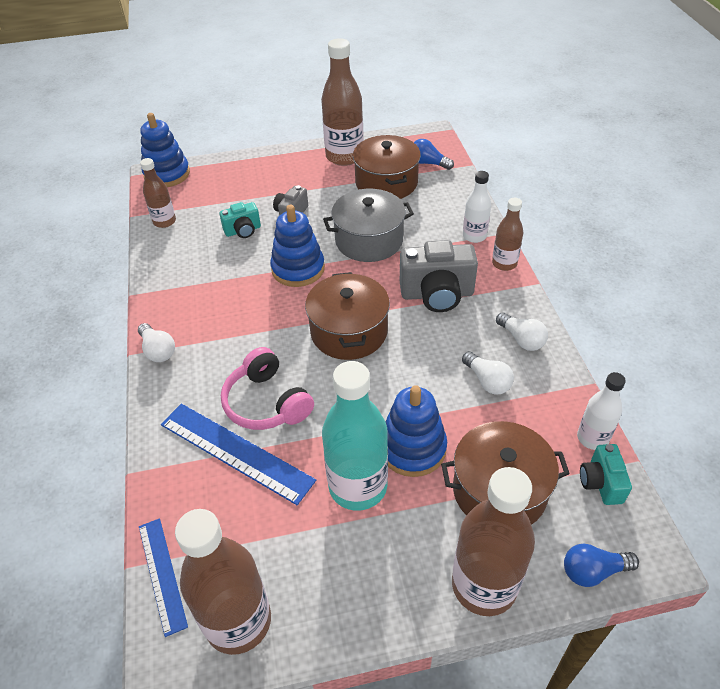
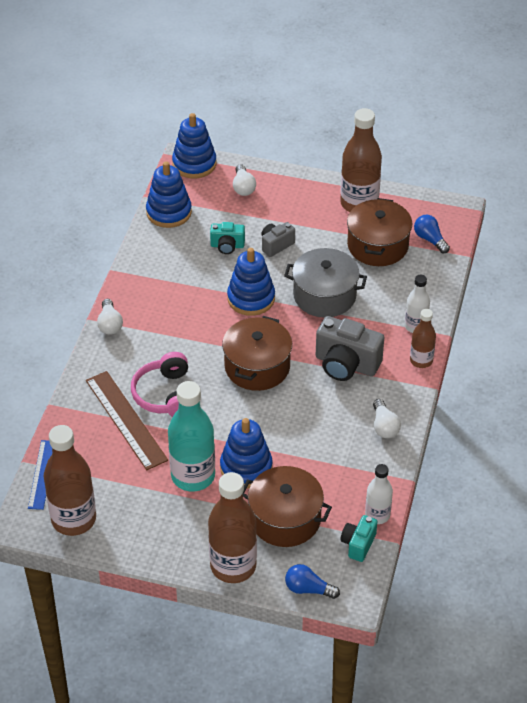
camera: 25 degrees right, 0 degrees up
(164, 221) = (169, 212): brown bottle -> blue stacking toy
(236, 451) = (126, 419): blue ruler -> brown ruler
(487, 381) = (333, 445): white light bulb -> white light bulb (243, 187)

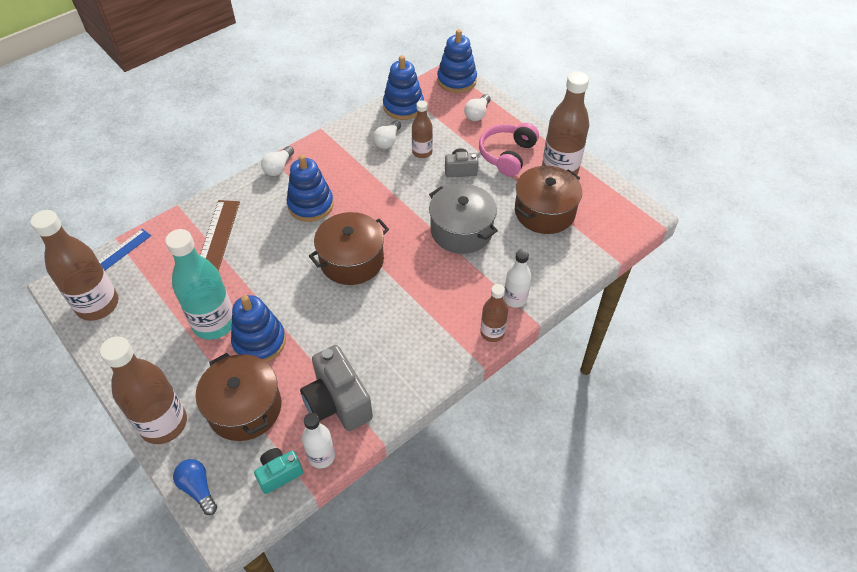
camera: 35 degrees right, 5 degrees up
(166, 395) = (262, 244): pink headphones -> pink headphones (507, 155)
(227, 246) = (422, 152): turquoise camera -> brown bottle
(251, 298) = (400, 202): blue stacking toy -> blue stacking toy (310, 205)
(346, 364) = (424, 299): grey camera -> grey camera (337, 402)
(384, 426) = (405, 374): white light bulb -> white light bulb (387, 141)
(430, 239) = (595, 229): blue light bulb -> none

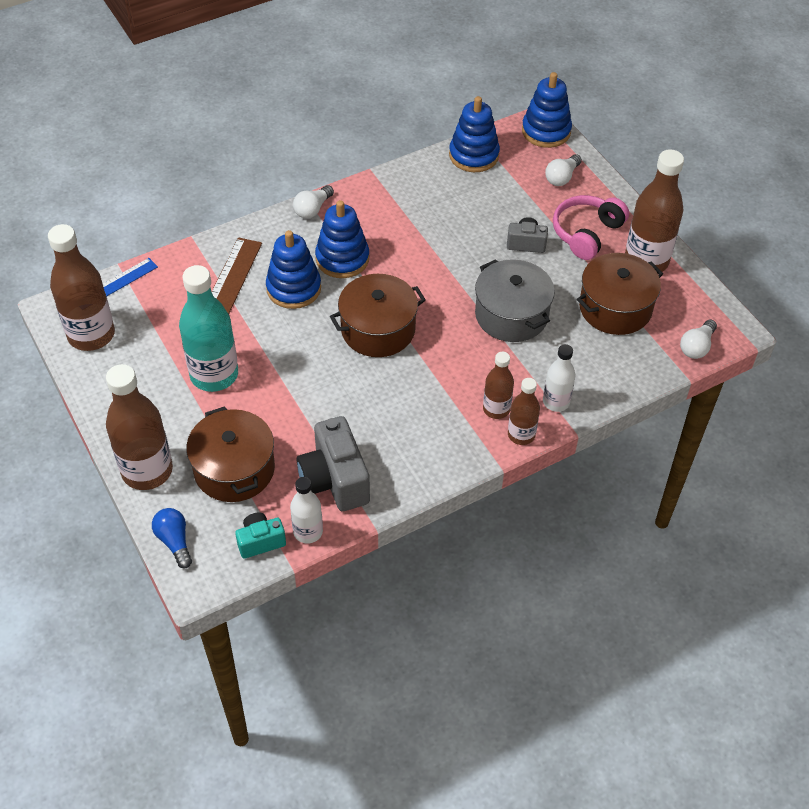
camera: 10 degrees right, 0 degrees up
(259, 341) = (260, 402): blue stacking toy -> blue stacking toy (293, 288)
(387, 141) = (446, 196): white light bulb -> white light bulb (696, 347)
(422, 152) = (485, 215): brown bottle -> brown bottle (496, 409)

